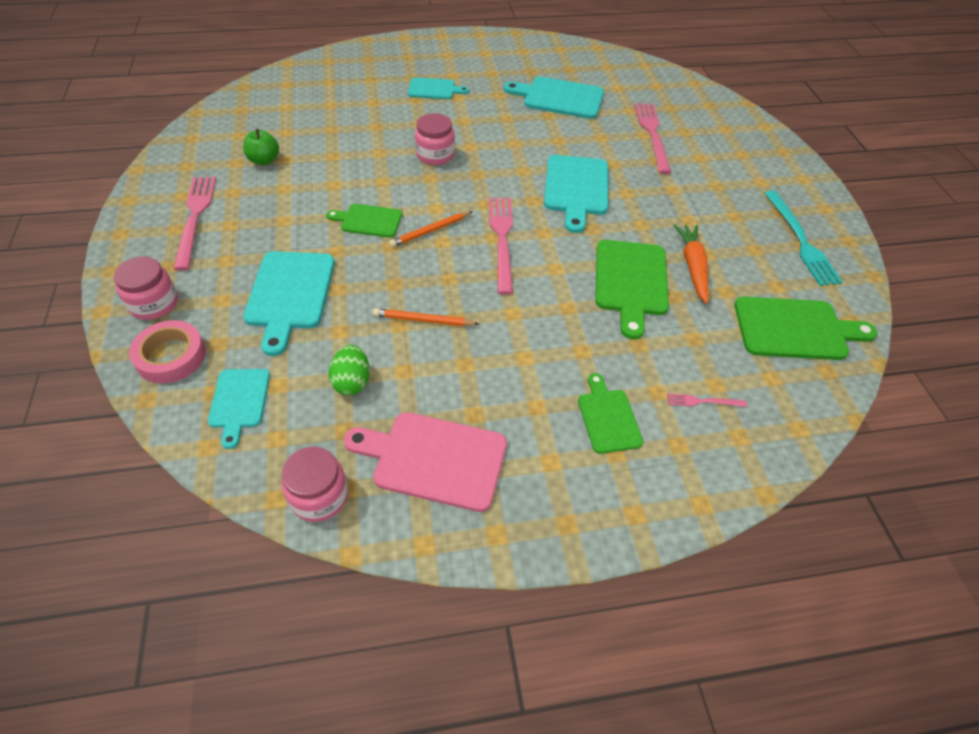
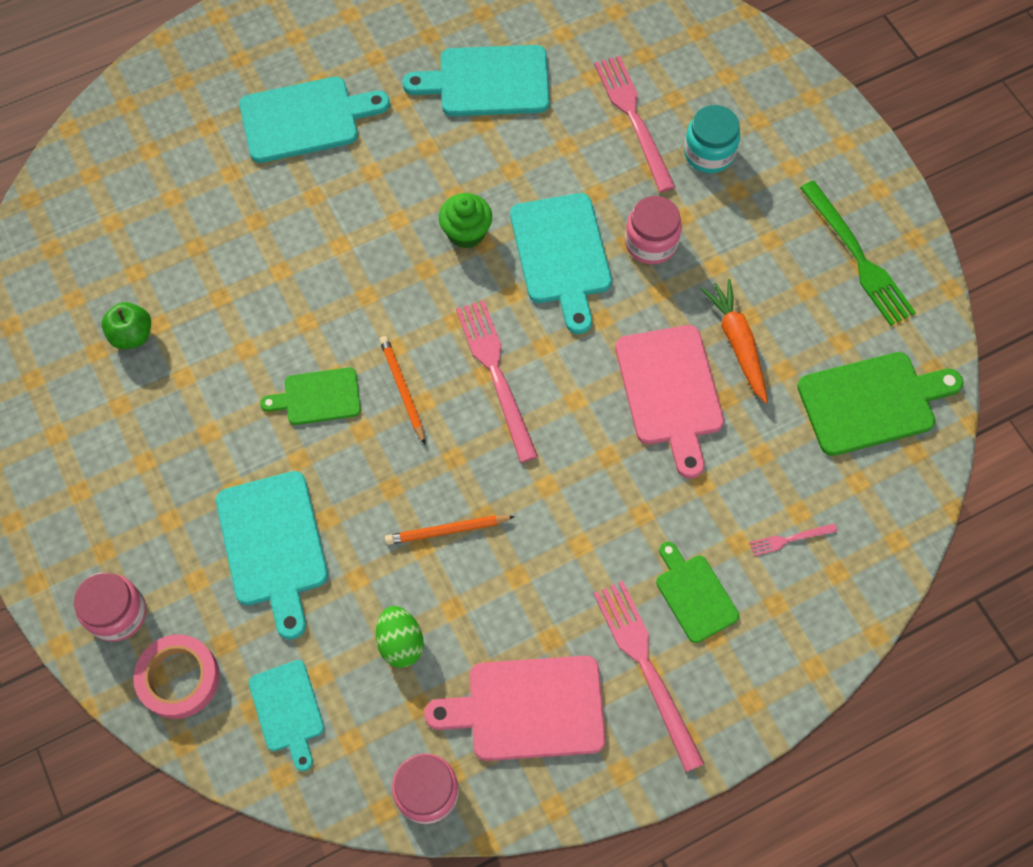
camera: 15 degrees left, 15 degrees up
(195, 217) = (94, 464): pink fork -> pink fork (646, 667)
(430, 231) = (402, 389): orange pencil -> orange pencil turned 120 degrees clockwise
(434, 89) = (305, 119): turquoise cutting board -> turquoise cutting board, size x1.65
(435, 155) = (357, 251): pink jar -> pink jar (651, 243)
(514, 162) = (466, 232): none -> green cupcake
(631, 282) = (670, 391): green cutting board -> pink cutting board
(701, 162) = (709, 153): none -> turquoise jar
(801, 240) = (857, 257): turquoise fork -> green fork

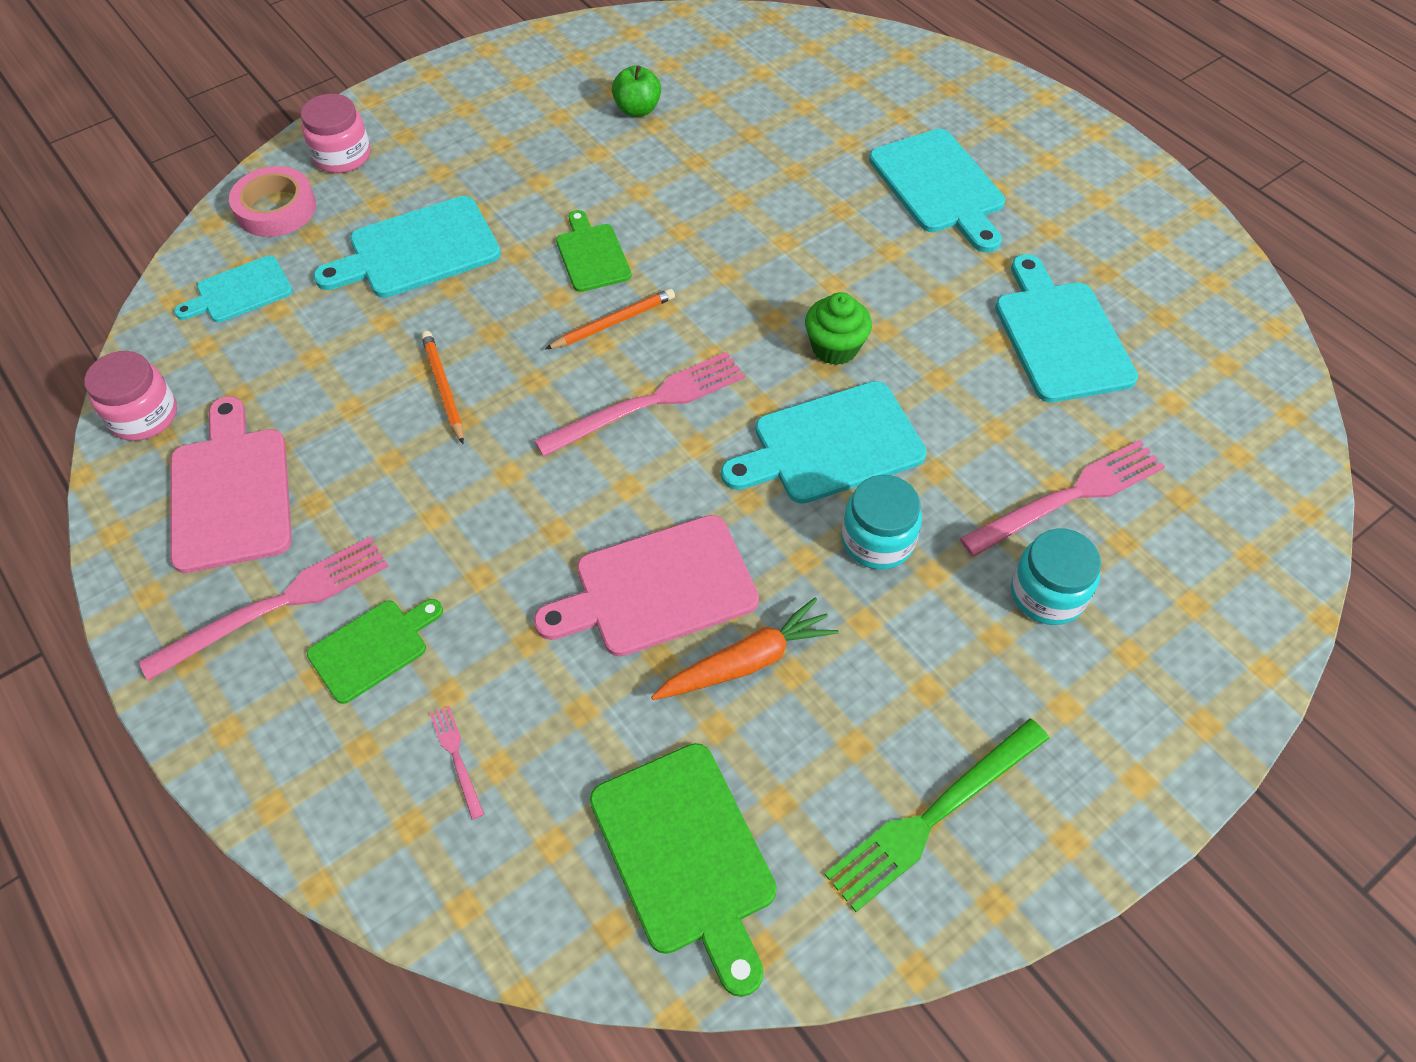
camera: 80 degrees right, 10 degrees down
(401, 642) = (311, 368): green egg -> none
(651, 243) = (877, 540): pink jar -> turquoise jar

